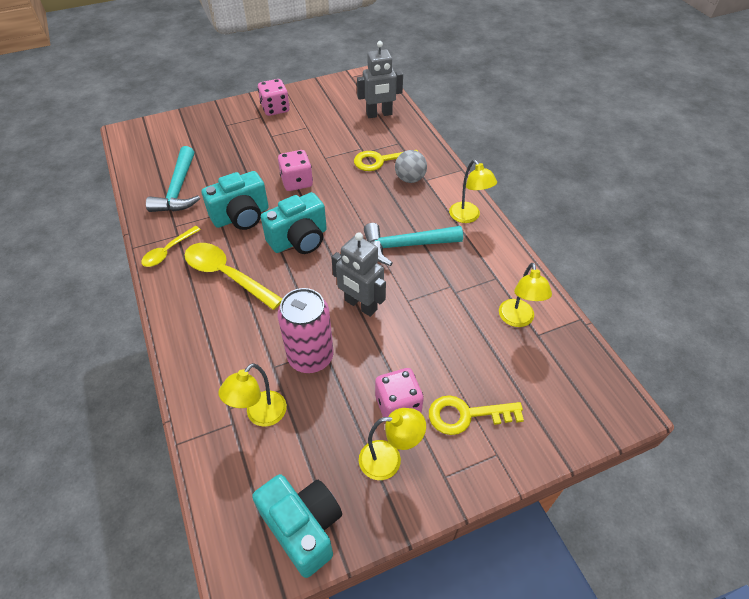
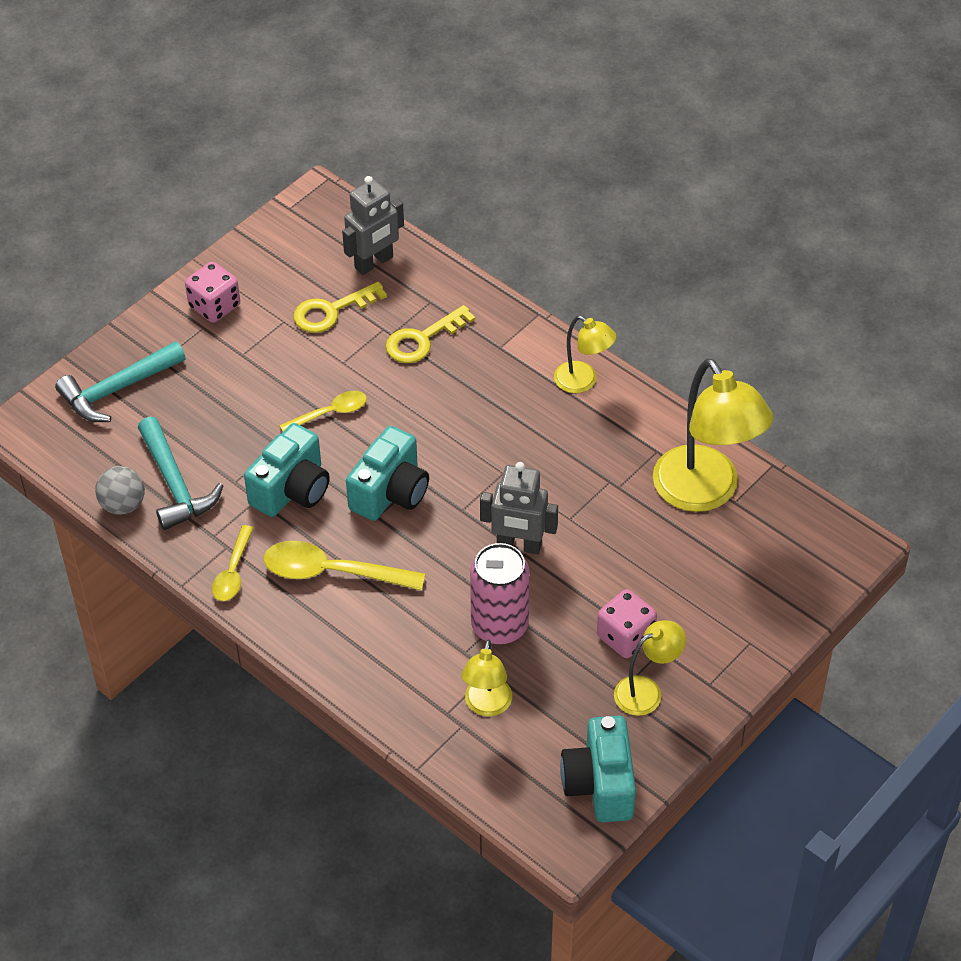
camera: 25 degrees left, 0 degrees up
(297, 182) = (330, 413): pink dice -> yellow spoon
(303, 527) = (600, 784): turquoise camera -> turquoise camera turned 120 degrees counterclockwise
(406, 245) = (528, 450): turquoise hammer -> turquoise hammer (117, 389)
(410, 179) = (478, 353): grey ball -> grey ball (123, 505)
(466, 415) = (701, 617): yellow key -> yellow key (331, 311)
(517, 319) = (705, 493): yellow lamp -> yellow lamp, size x1.92

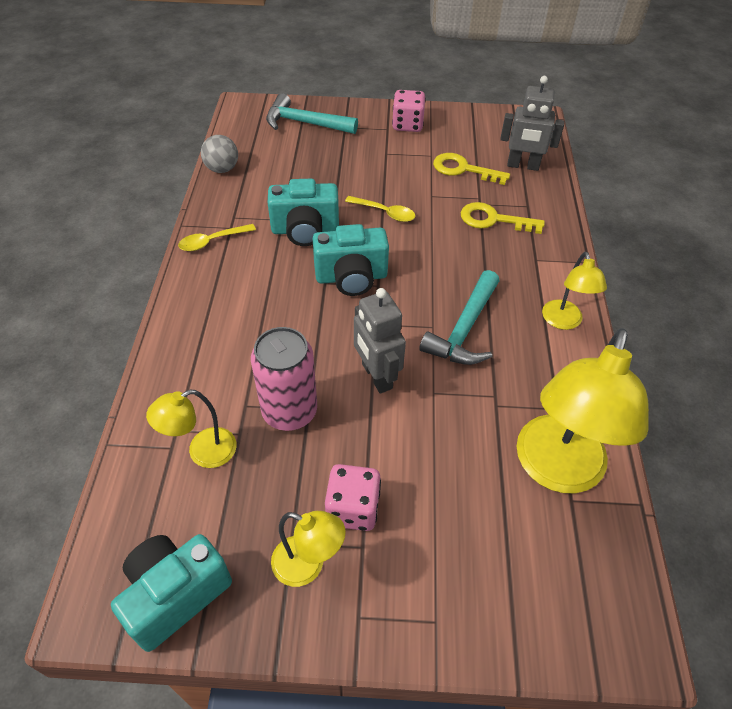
camera: 50 degrees right, 0 degrees up
(175, 484) = (258, 180): turquoise hammer -> turquoise hammer (464, 329)
(332, 572) = (254, 287): yellow spoon -> none

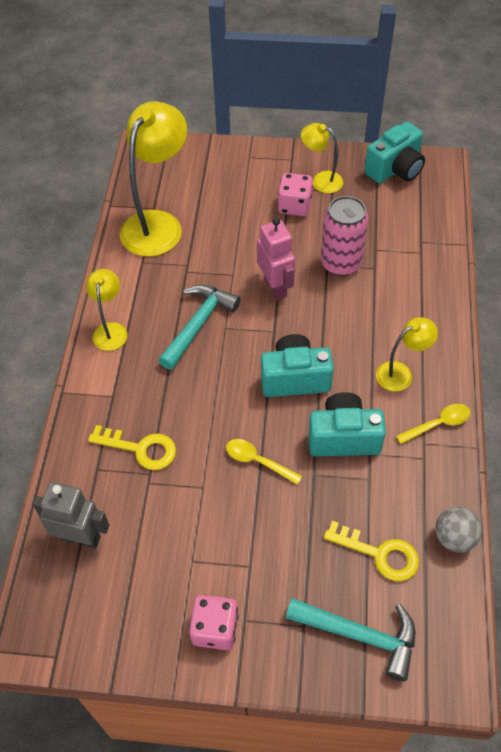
camera: 175 degrees left, 5 degrees up
(202, 452) = (398, 238): yellow lamp -> yellow lamp (401, 373)
(376, 376) = (275, 287): grey robot -> pink robot
(463, 169) = (156, 532): yellow key -> yellow key (379, 554)

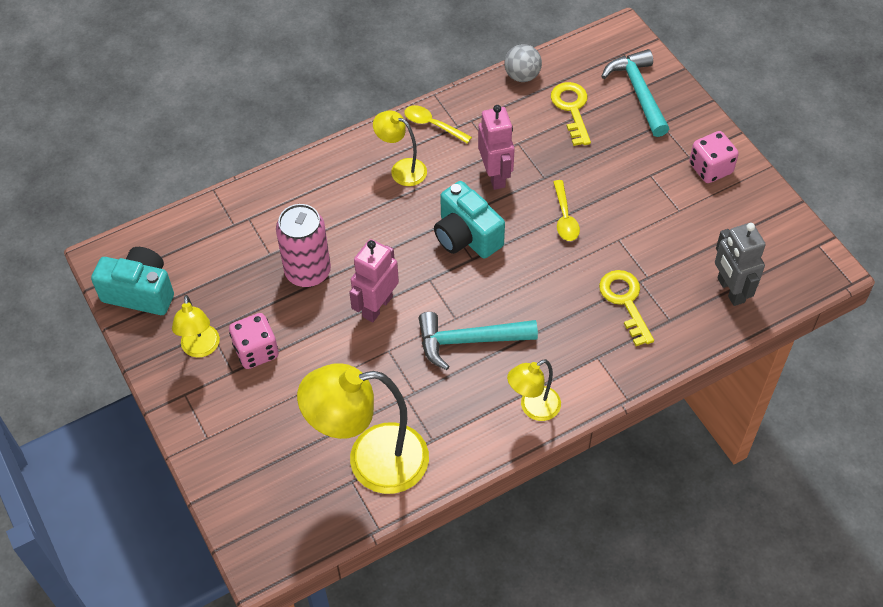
camera: 125 degrees left, 0 degrees up
(343, 437) = (495, 175): turquoise camera -> pink robot

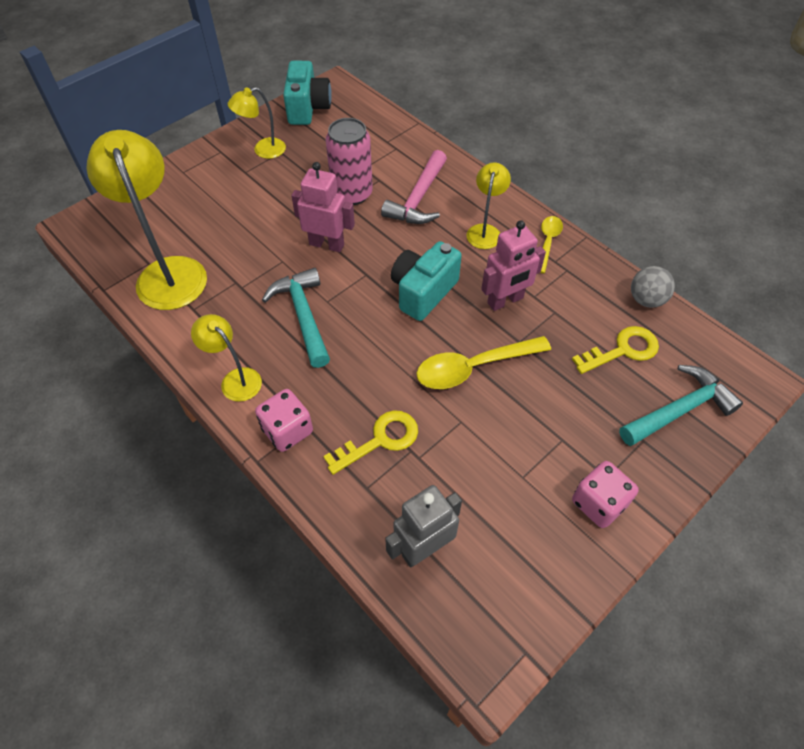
camera: 75 degrees right, 0 degrees up
(256, 351) = (266, 181): pink dice -> pink dice (287, 430)
(336, 214) = (418, 198): none -> pink hammer
(565, 217) = (473, 367): yellow spoon -> yellow spoon, size x1.67

